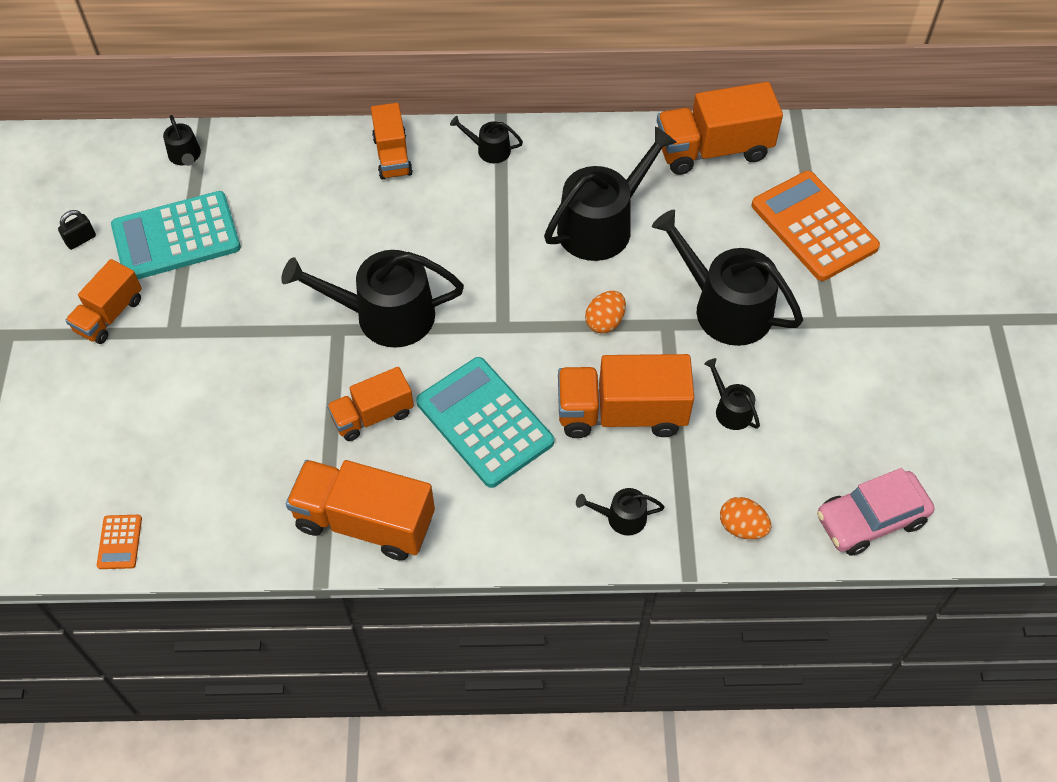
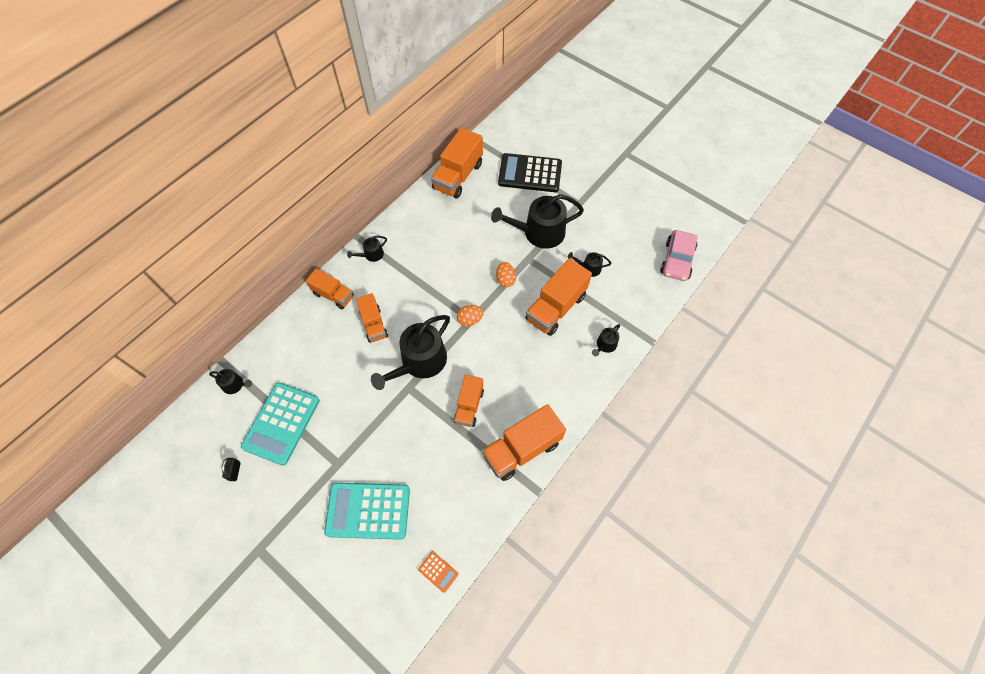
camera: 50 degrees left, 5 degrees up
(109, 315) = (297, 488): orange truck -> orange truck (374, 324)
(485, 422) = (514, 362): turquoise calculator -> turquoise calculator (368, 510)
(601, 225) = (455, 243): black watering can -> none
(742, 527) = (645, 305): orange egg -> orange egg (470, 320)
(814, 226) = (530, 173): orange calculator -> black calculator

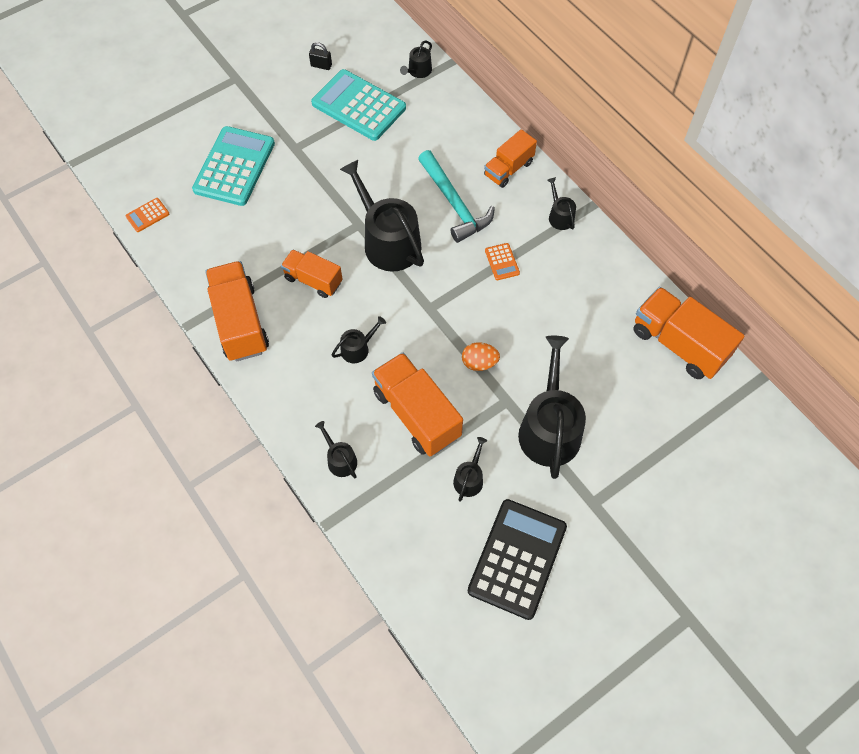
camera: 105 degrees right, 0 degrees up
(374, 324) = (454, 203): orange truck -> turquoise hammer
(420, 282) = (502, 262): none -> orange calculator
(470, 320) = (429, 306): orange egg -> none
(518, 357) = (358, 348): none -> black watering can
(530, 173) = (667, 446): black calculator -> black calculator (517, 558)
(677, 260) = (448, 617): pink car -> none

